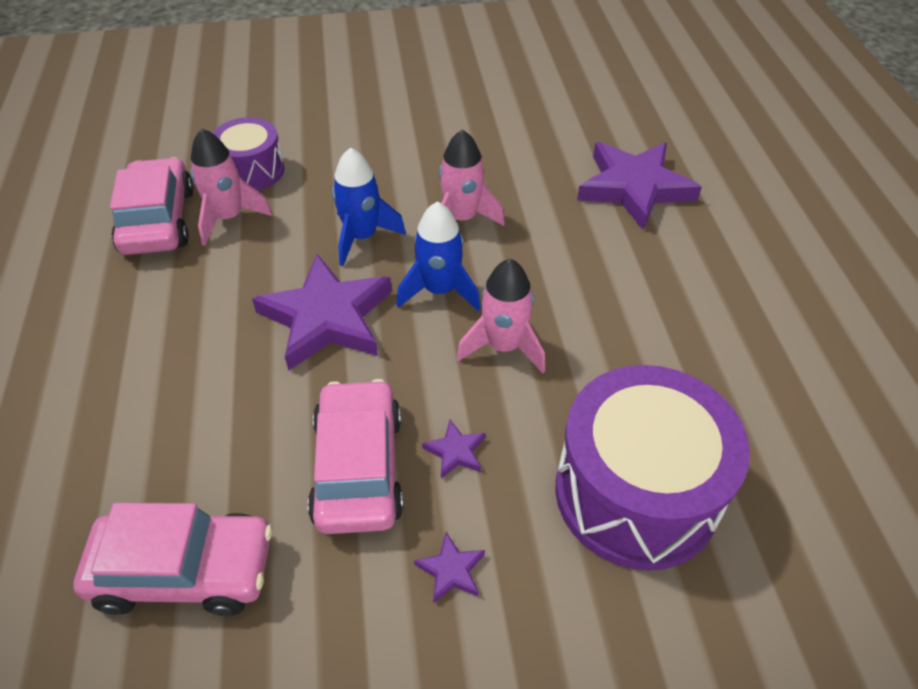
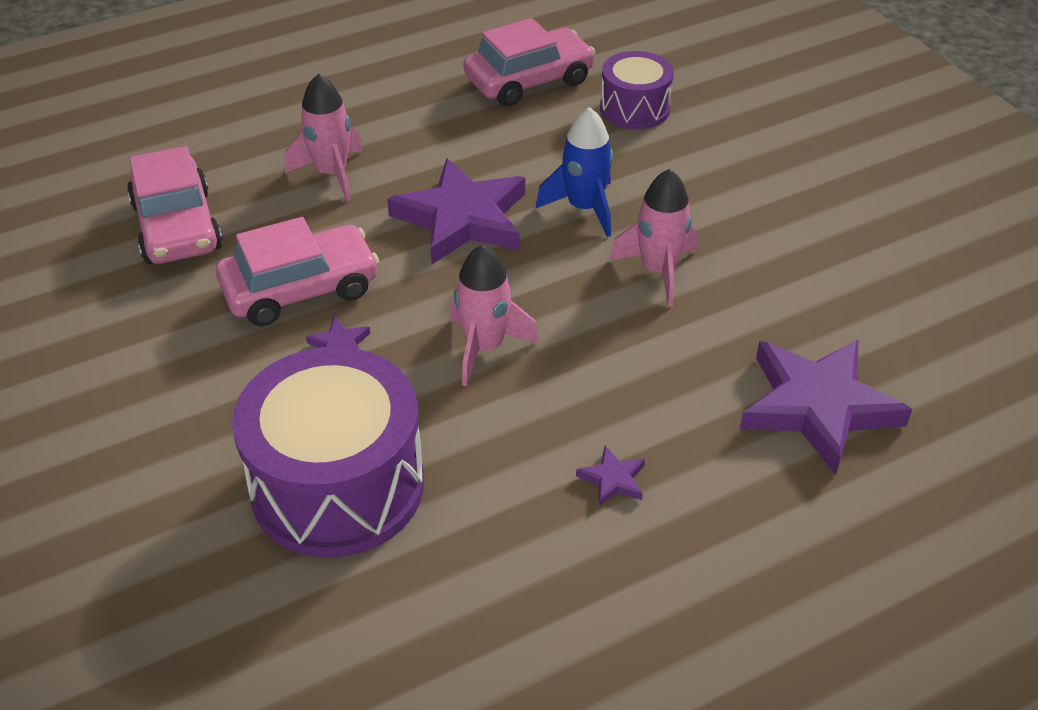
camera: 70 degrees right, 5 degrees down
(228, 218) = (558, 118): pink rocket -> pink rocket (331, 174)
(439, 290) = (538, 282): blue rocket -> none
(451, 570) = (216, 373): purple star -> purple star (613, 479)

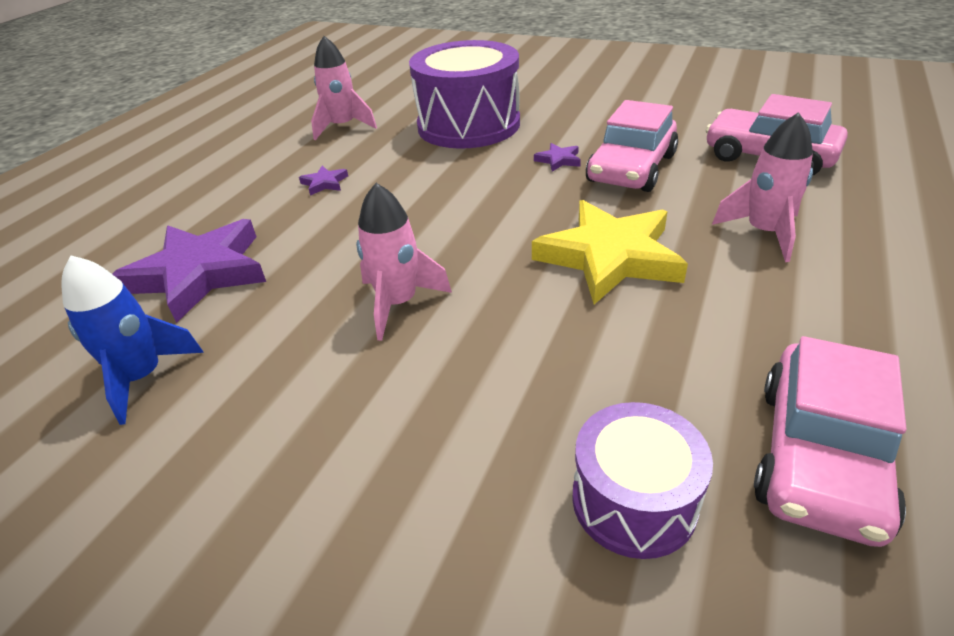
camera: 145 degrees right, 5 degrees down
(462, 219) = (609, 257): purple star -> yellow star
(484, 348) = (472, 197): pink rocket -> pink rocket (343, 127)
(584, 208) = (524, 322): blue rocket -> blue rocket (143, 377)

